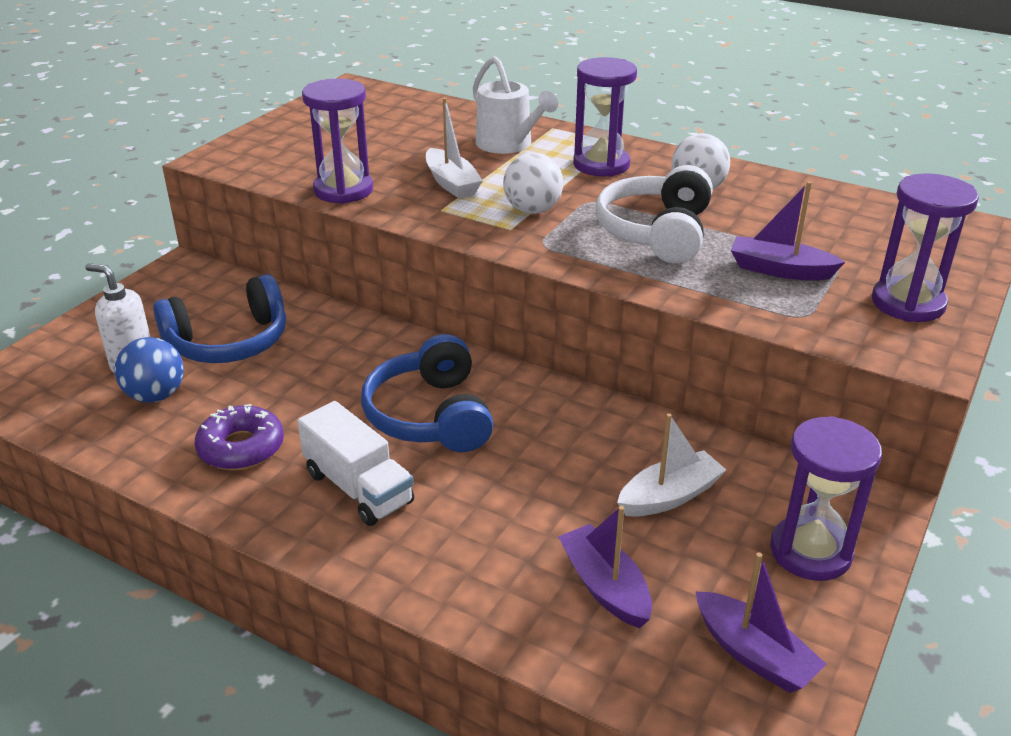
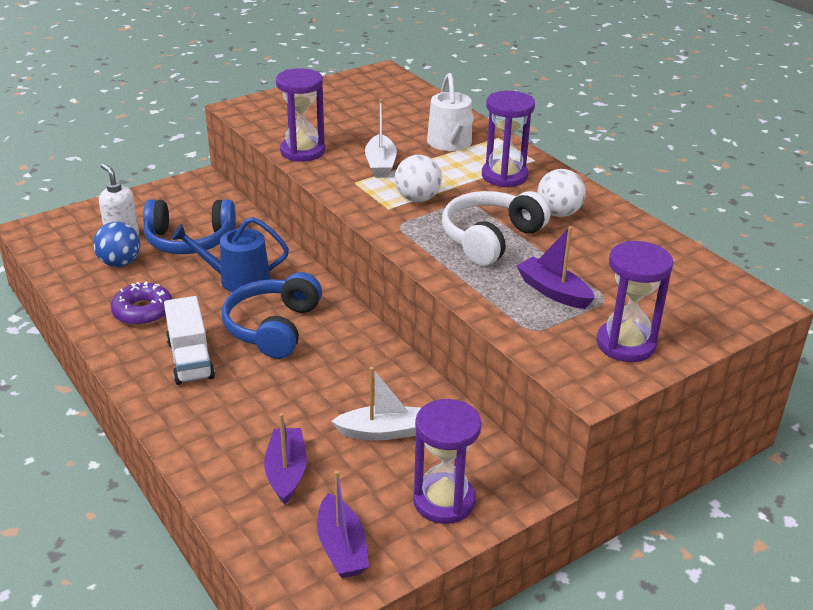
camera: 25 degrees right, 0 degrees up
(335, 371) = (238, 279): none -> blue watering can

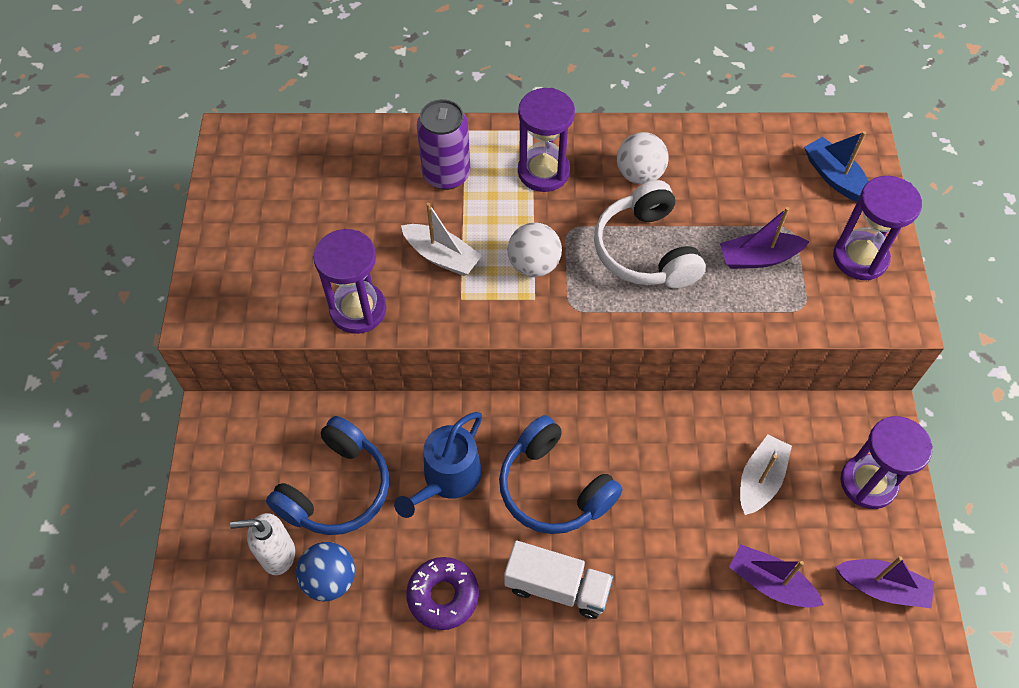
camera: 55 degrees left, 25 degrees up
(450, 143) = (446, 174): white watering can -> purple can
(694, 304) = (834, 177): none -> blue boat

